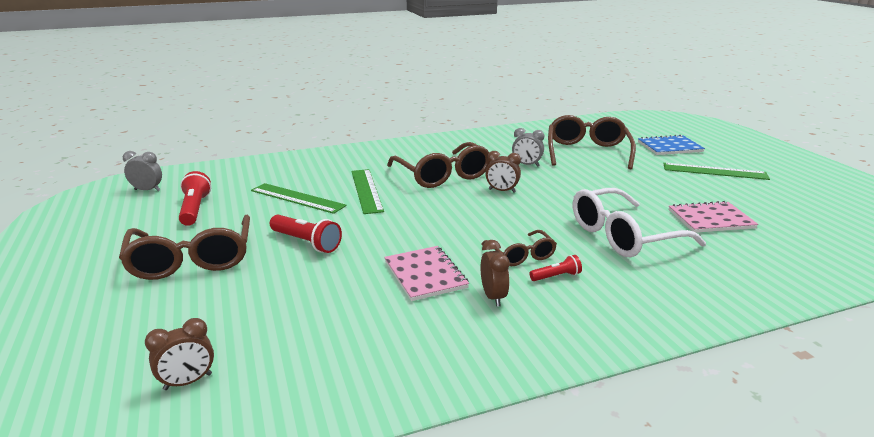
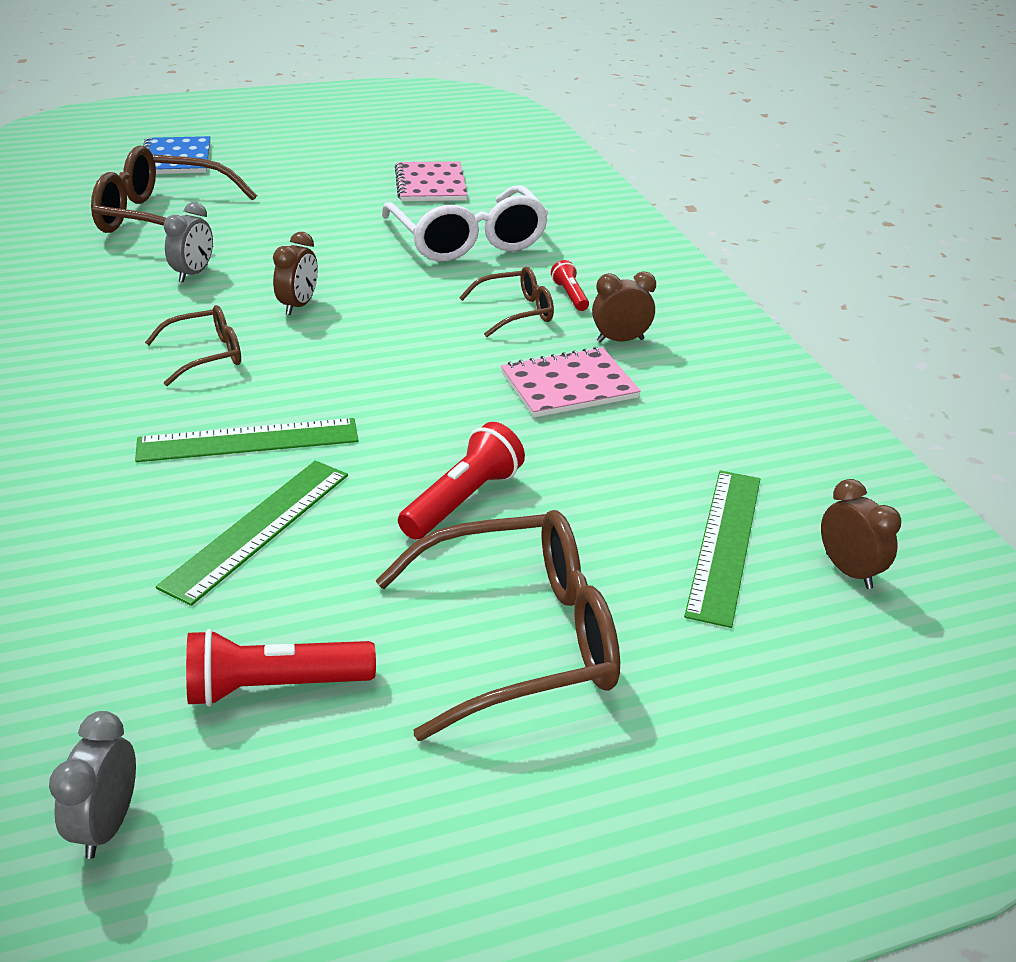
camera: 90 degrees left, 10 degrees up
(443, 175) = (206, 355): brown glasses -> brown glasses, size x0.54
(714, 171) = (285, 151): green ruler -> green ruler (724, 544)

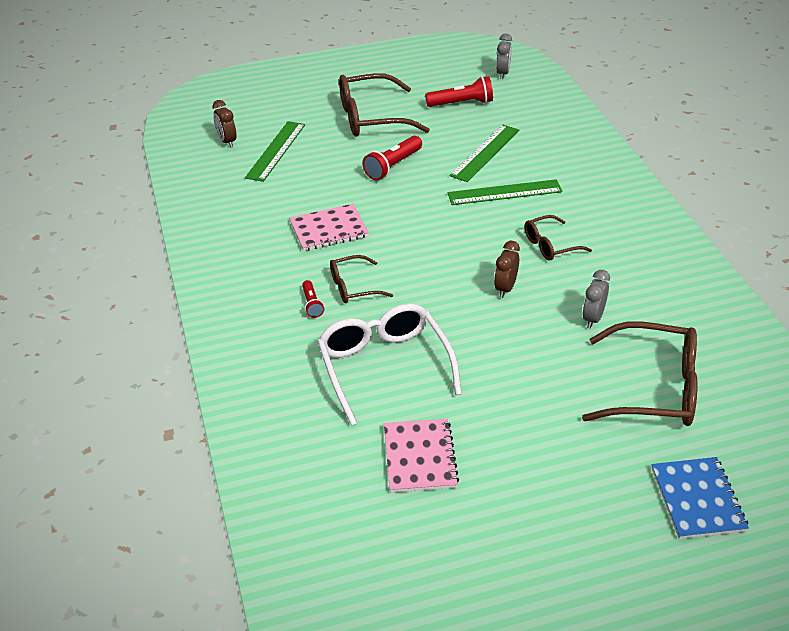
camera: 175 degrees left, 5 degrees up
(620, 340) = (288, 264): brown clock -> none

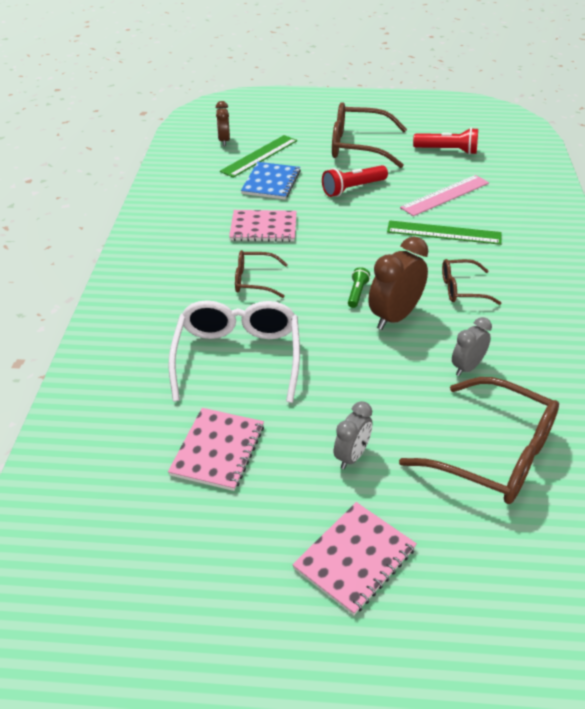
camera: 20 degrees right, 0 degrees up
(312, 304) = (208, 286): red flashlight -> none
(458, 274) = (357, 293): none -> green flashlight
(485, 152) = (445, 195): green ruler -> pink ruler
(503, 73) = (501, 134): grey clock -> grey clock (352, 456)
(505, 288) = (394, 317): brown clock -> brown clock, size x1.63
(589, 510) = (354, 558): none -> pink notebook
(697, 499) = (480, 587): blue notebook -> blue notebook (271, 182)

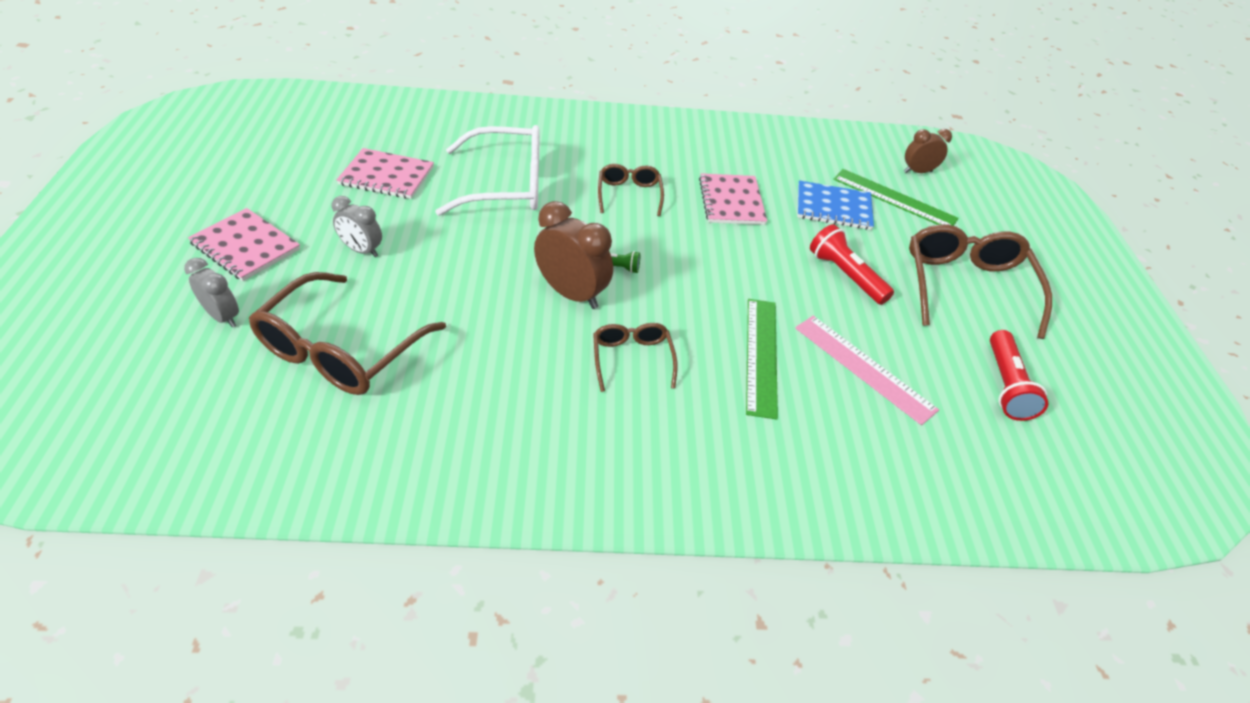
camera: 80 degrees right, 5 degrees up
(467, 367) = (480, 345): grey clock -> grey clock (223, 317)

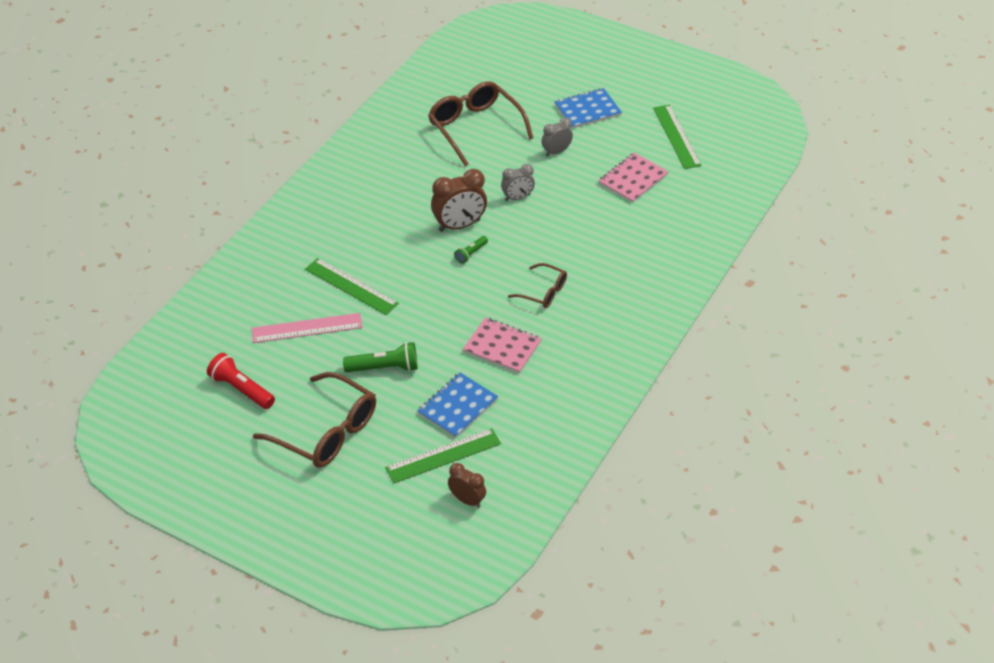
camera: 125 degrees right, 0 degrees up
(223, 317) = (529, 94): grey clock -> grey clock (517, 198)
(246, 246) = (587, 110): pink notebook -> blue notebook
(279, 161) = (676, 136): none -> green ruler
(506, 185) = (590, 232): white glasses -> none
(632, 359) = (390, 231): brown glasses -> none
(845, 275) = (384, 368): red flashlight -> green flashlight
(917, 172) = (467, 500): brown clock -> brown clock turned 75 degrees counterclockwise

